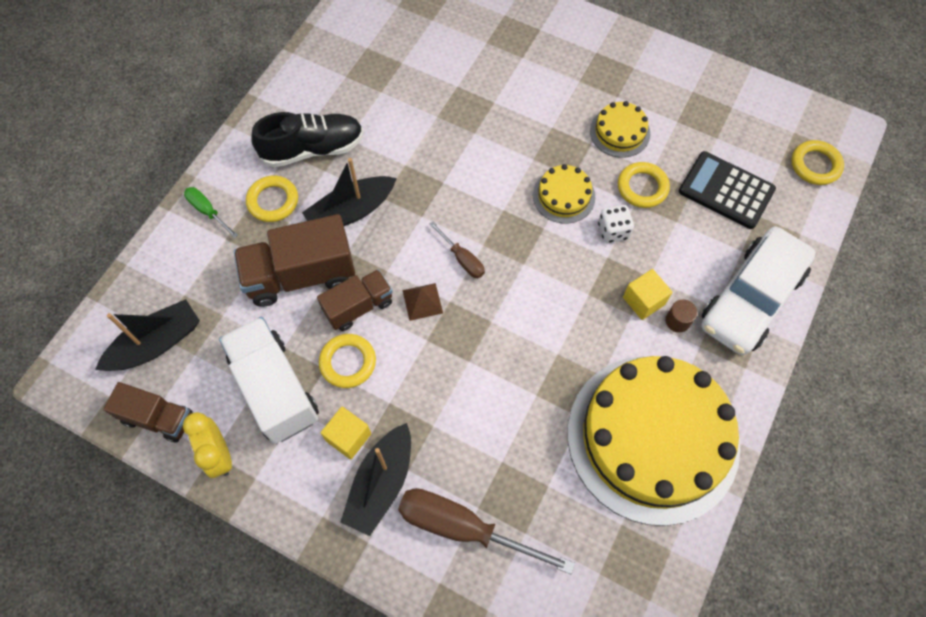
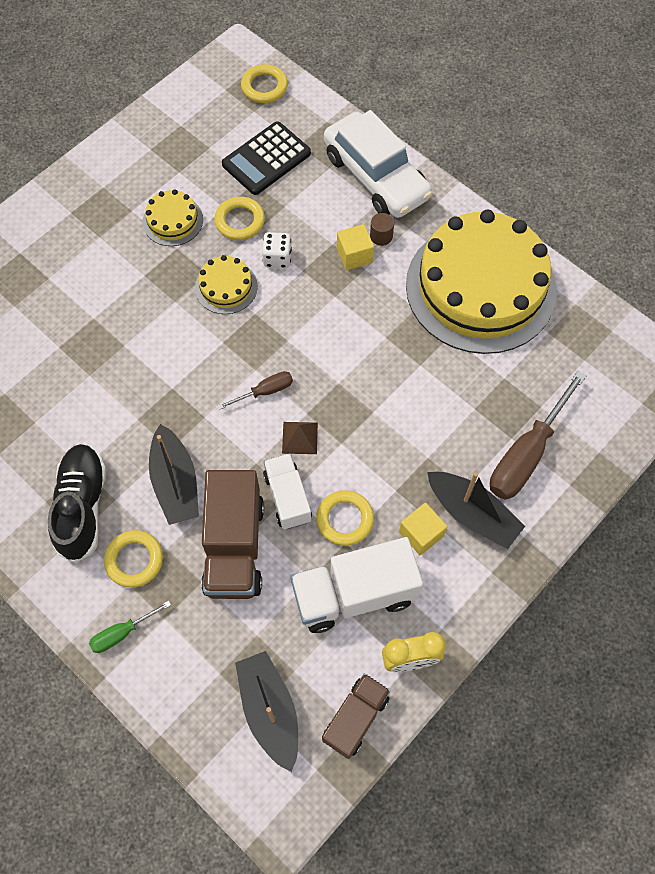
camera: 75 degrees left, 0 degrees up
(358, 306) = (287, 497): brown truck -> white truck

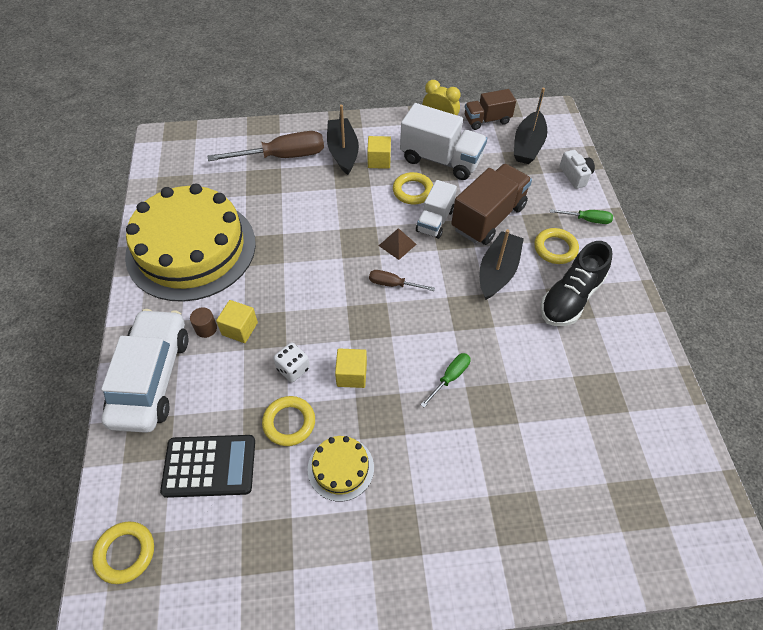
camera: 140 degrees left, 10 degrees down
(142, 343) = (450, 377): none -> green screwdriver
(177, 701) = (575, 175): none -> white camera
(226, 287) = (351, 375): yellow cake -> yellow cube

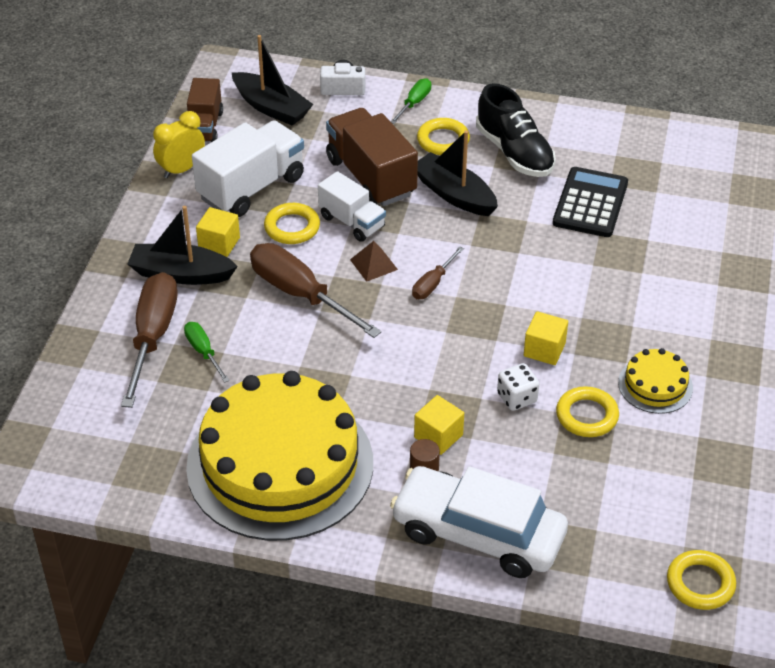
camera: 70 degrees left, 10 degrees down
(209, 466) = (618, 495): black calculator -> black calculator (590, 203)
(350, 214) = (300, 294): none -> brown screwdriver
(450, 377) = (577, 272): green screwdriver -> green screwdriver (203, 351)

